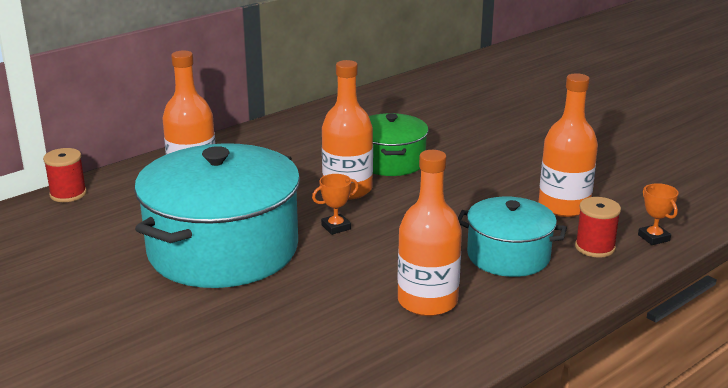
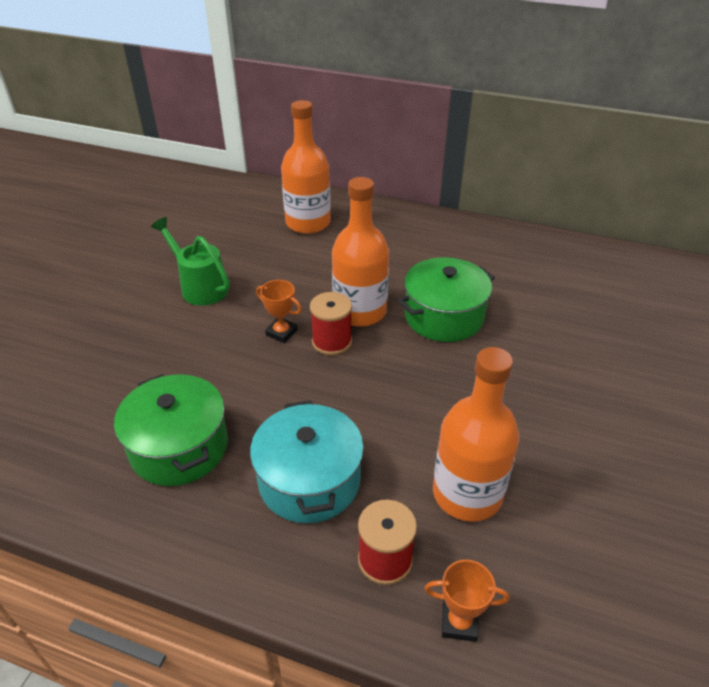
camera: 60 degrees right, 15 degrees up
(68, 194) = (235, 184): red spool -> red spool (332, 342)
(223, 249) = (200, 287): turquoise pot -> green watering can
(427, 301) = (179, 447): orange bottle -> green pot
(653, 238) = (459, 622): orange trophy -> orange trophy turned 60 degrees clockwise

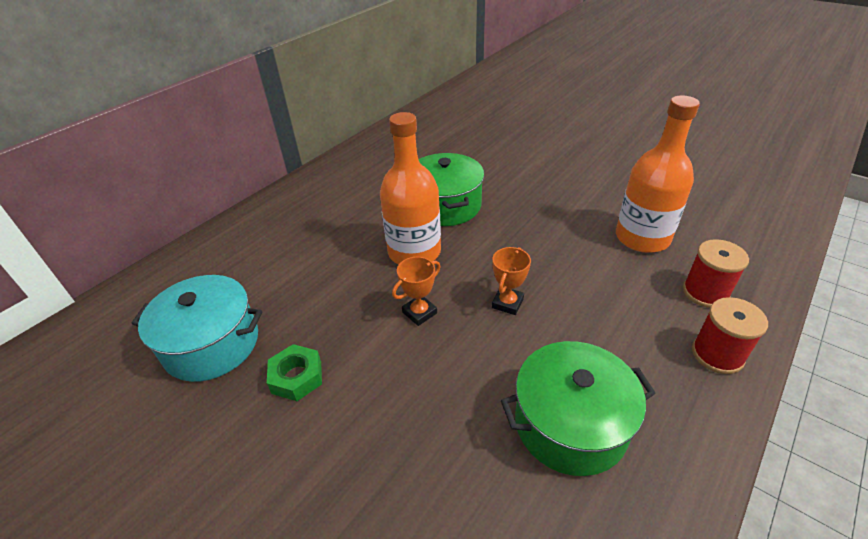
camera: 70 degrees left, 0 degrees up
(200, 287) = (296, 377): green watering can -> green nut
(308, 223) = (241, 262): orange bottle -> none
(309, 480) = (624, 323): turquoise pot -> turquoise pot (212, 344)
(332, 342) = (449, 278): red spool -> red spool (717, 354)
(459, 622) = (754, 267): orange trophy -> orange trophy (507, 303)

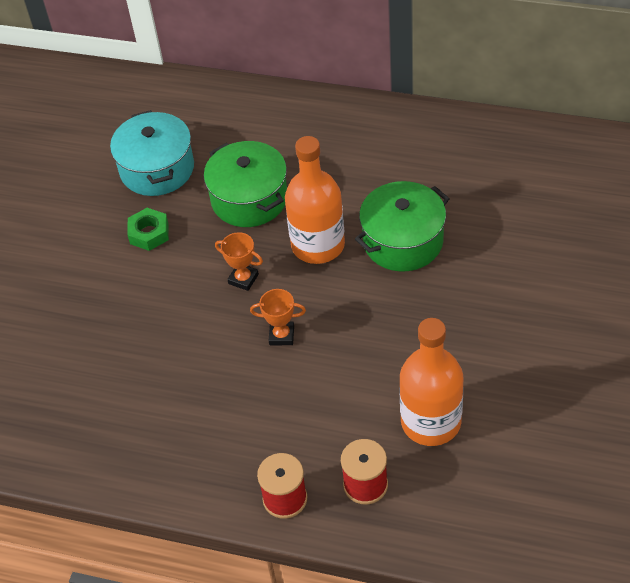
camera: 70 degrees right, 10 degrees up
(570, 424) = (173, 408): green pot -> green pot (249, 199)

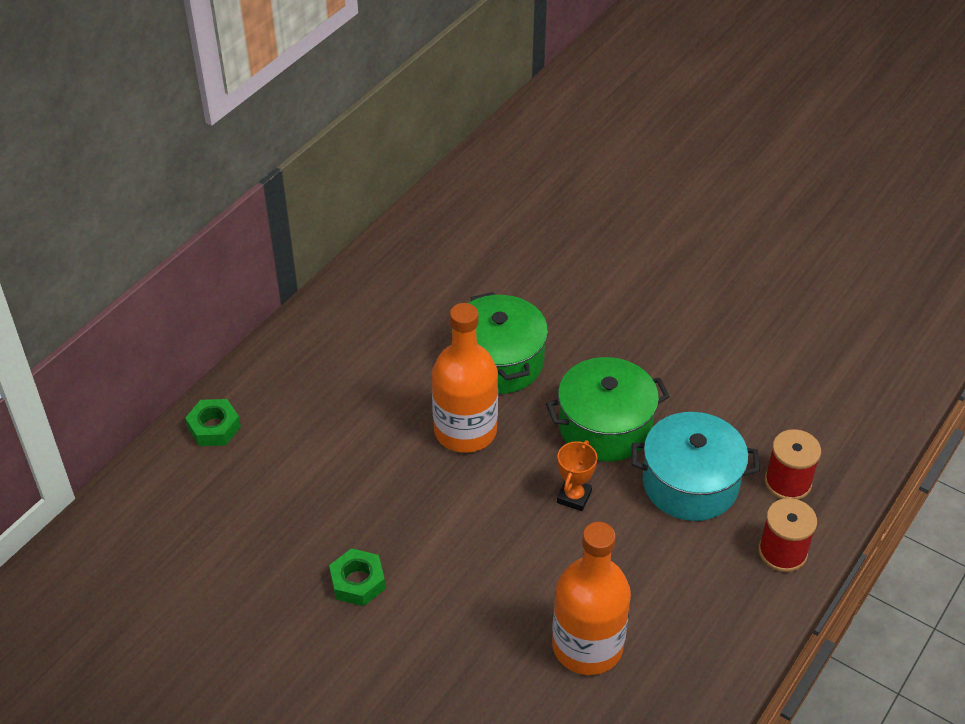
camera: 75 degrees left, 5 degrees down
(157, 169) = (256, 548): turquoise pot -> turquoise pot (690, 483)
(243, 279) = (478, 509): orange trophy -> none
(249, 199) = (362, 471): green pot -> green pot (605, 426)
(253, 104) = (214, 427): none -> green nut
(431, 422) = (733, 411): orange bottle -> orange bottle (587, 646)

